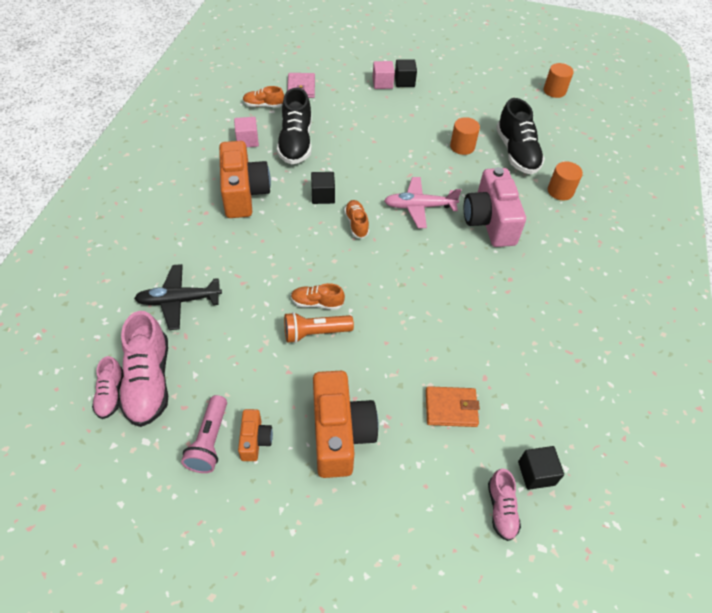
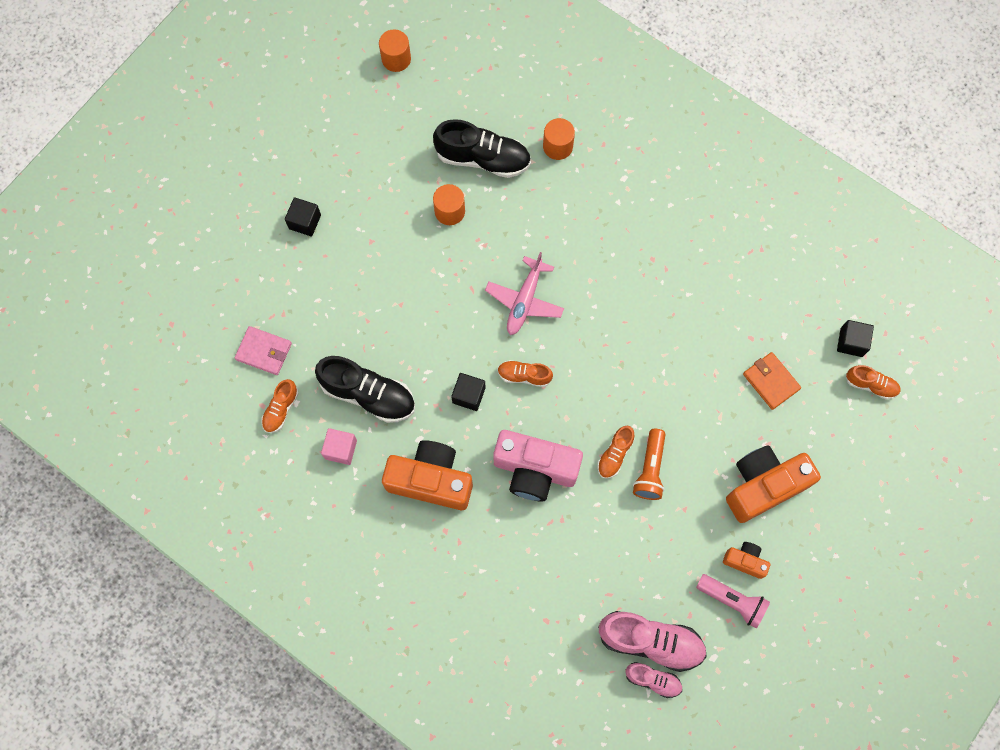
camera: 65 degrees left, 20 degrees up
(178, 301) = (562, 590): black plane -> none
(340, 434) = (763, 486): orange camera -> orange camera turned 45 degrees counterclockwise
(382, 83) = (297, 249): pink cube -> none
(451, 408) = (771, 381): orange wallet -> orange wallet turned 60 degrees counterclockwise
(489, 221) = (572, 239): pink camera -> pink camera (535, 470)
(501, 509) = (871, 385): pink shoe -> orange shoe

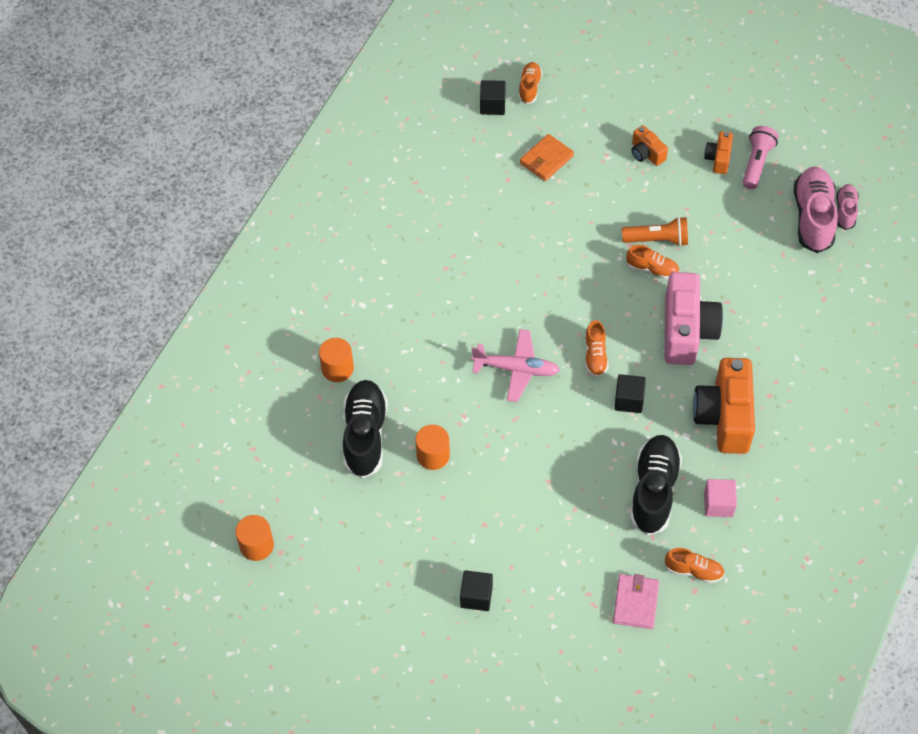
camera: 100 degrees left, 15 degrees down
(763, 486) = (646, 153): orange camera -> orange camera, size x0.49

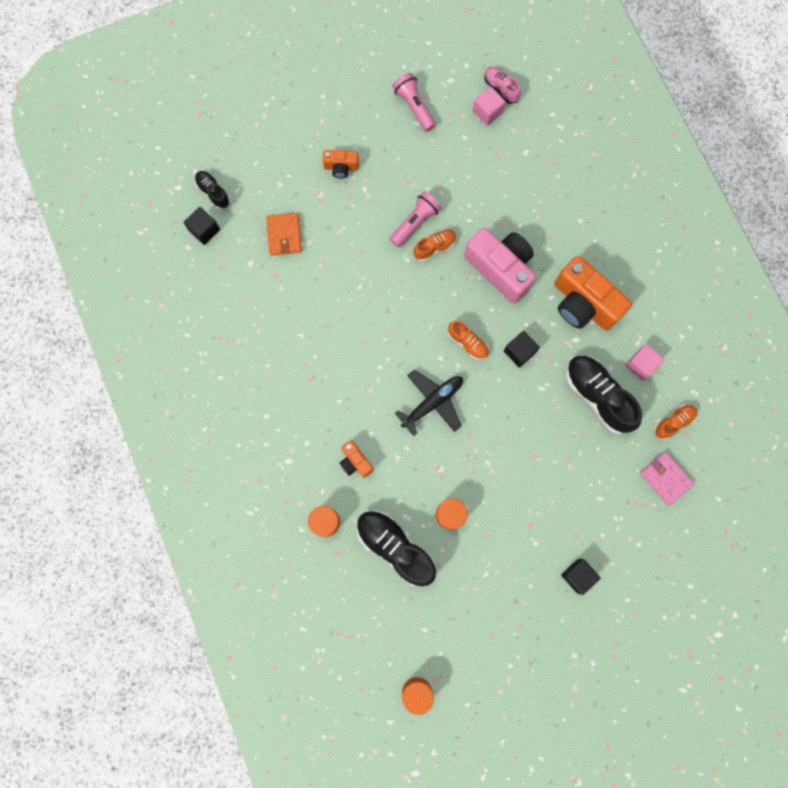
camera: 50 degrees left, 20 degrees up
(516, 369) = (432, 402): pink plane -> black plane
(529, 87) = (213, 192): orange shoe -> black shoe
(657, 240) = (415, 223): orange flashlight -> pink flashlight
(718, 159) = (388, 126): orange camera -> orange camera (355, 462)
(813, 217) = (487, 112): pink shoe -> pink cube

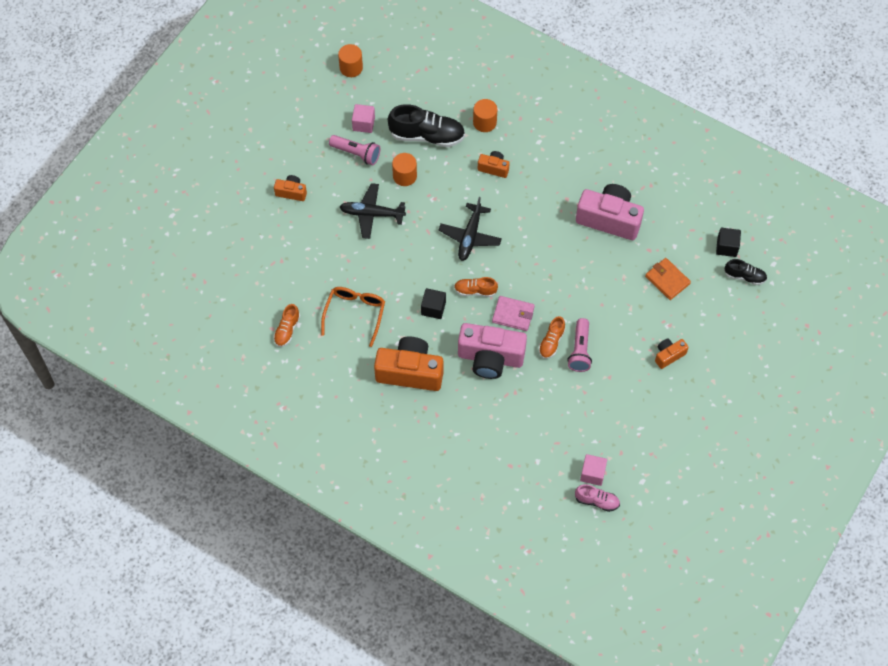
camera: 145 degrees right, 15 degrees down
(287, 330) = (609, 219): none -> pink camera
(414, 107) = (653, 439): pink flashlight -> pink flashlight (356, 153)
(512, 493) = (371, 214): none -> black plane
(577, 576) = (291, 192): black cube -> orange camera
(597, 396) = (355, 314): black shoe -> orange glasses
(641, 365) = (337, 355): pink cube -> pink cube (363, 124)
(665, 478) = (269, 289): pink wallet -> pink wallet (513, 314)

